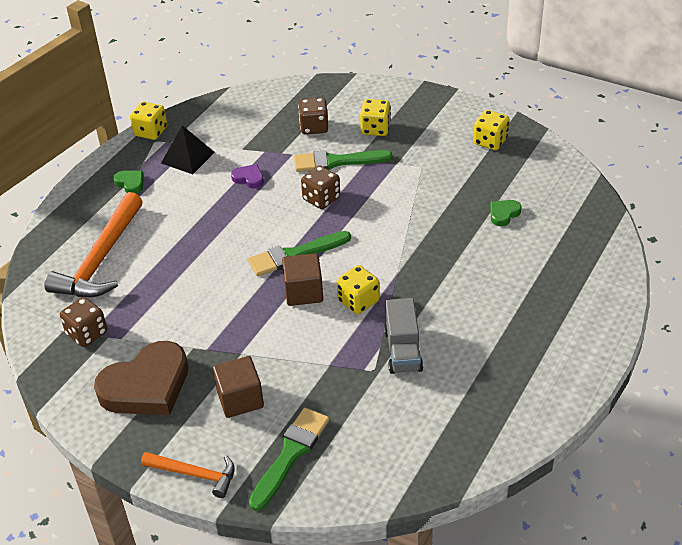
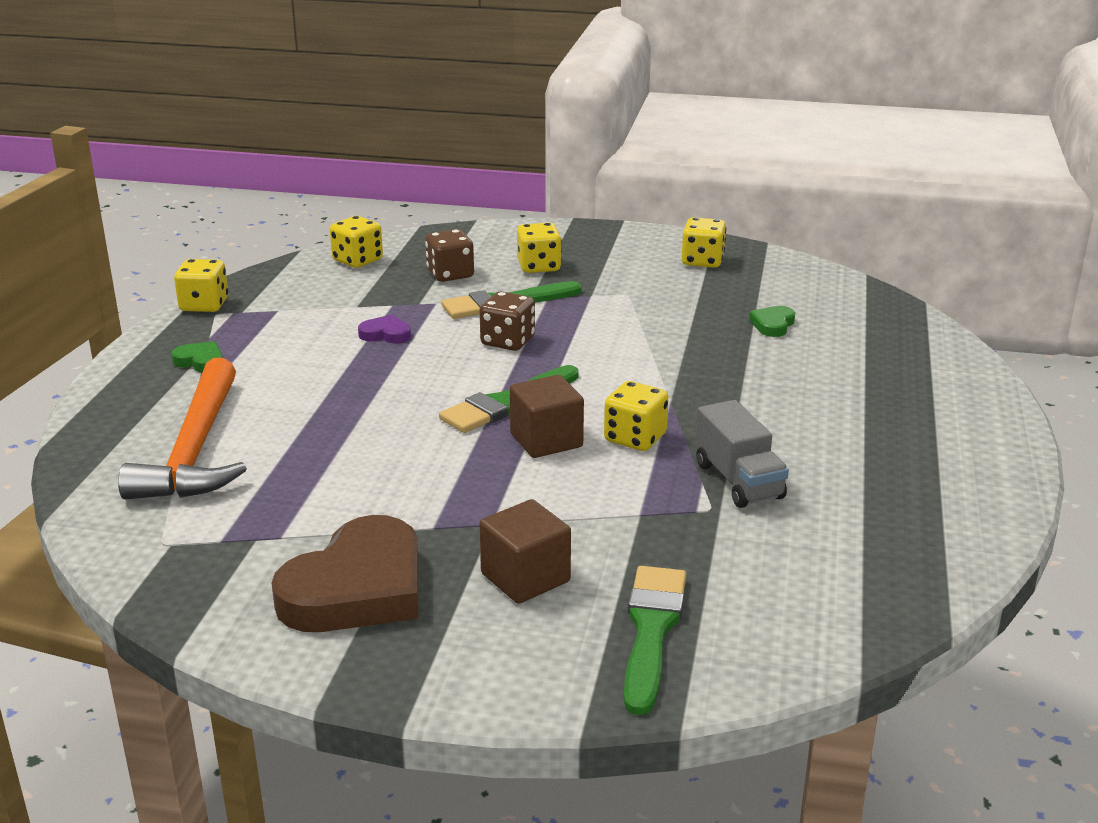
camera: 20 degrees left, 15 degrees down
(87, 333) = (216, 540): brown dice -> none
(187, 157) = (277, 324): black pyramid -> none
(195, 474) = (508, 687): orange hammer -> none
(261, 103) = (357, 260): none -> yellow dice

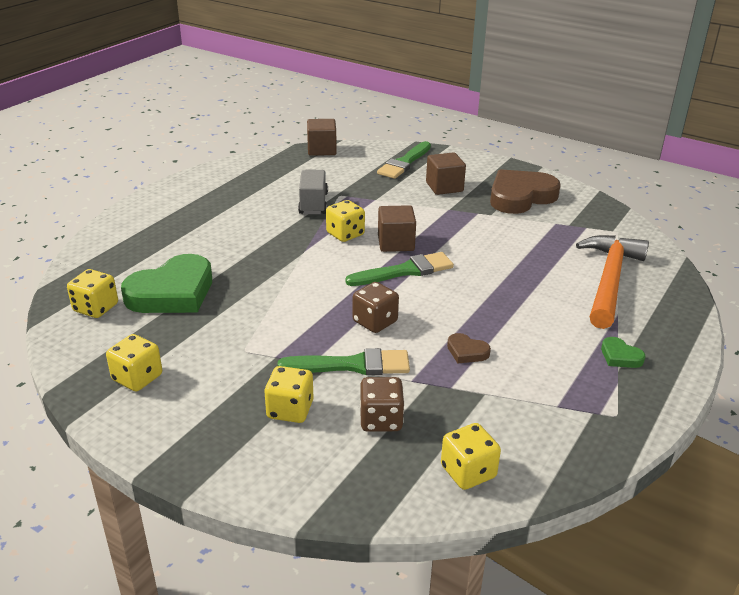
camera: 160 degrees left, 5 degrees up
(204, 305) = (630, 432): yellow dice -> yellow dice (96, 308)
(385, 334) = (466, 352): purple heart -> brown heart
(773, 325) = (172, 292): green heart -> green heart, size x2.31
(867, 626) = (322, 150): none -> brown cube

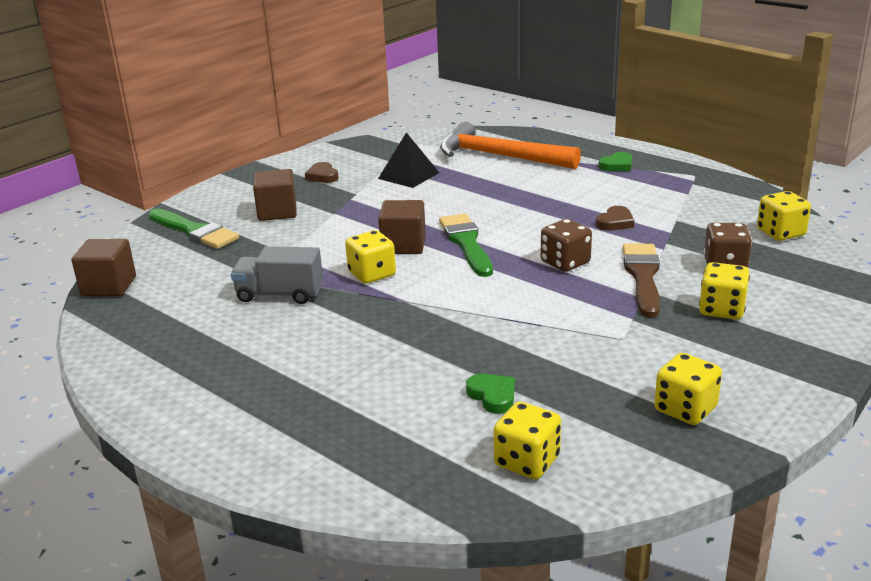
camera: 80 degrees left, 5 degrees down
(172, 292) = (493, 396): green heart -> green heart, size x0.43
(352, 365) = (643, 276): green brush -> brown brush
(520, 197) = (322, 176): brown heart -> brown heart, size x0.43
(538, 235) = (408, 175): none -> black pyramid

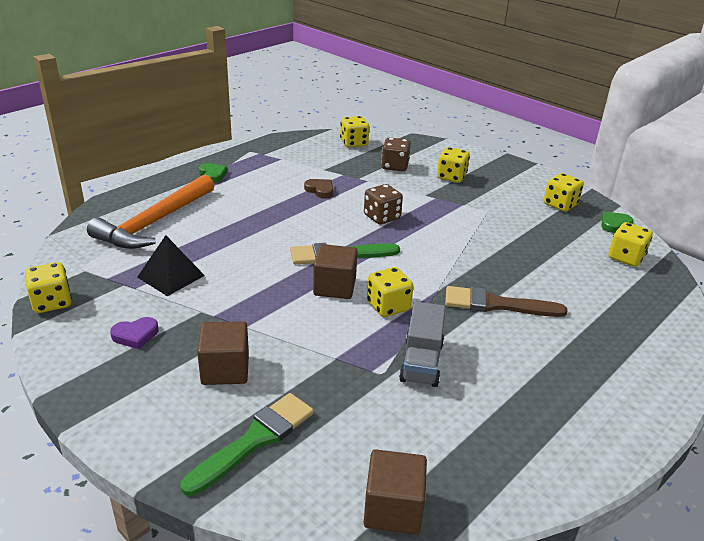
camera: 90 degrees left, 5 degrees up
(322, 176) = (135, 335): brown heart -> purple heart
(364, 144) = (52, 302): none -> yellow dice
(493, 396) = (562, 263): green heart -> green heart (614, 224)
(643, 276) = (407, 193): brown brush -> brown brush (497, 304)

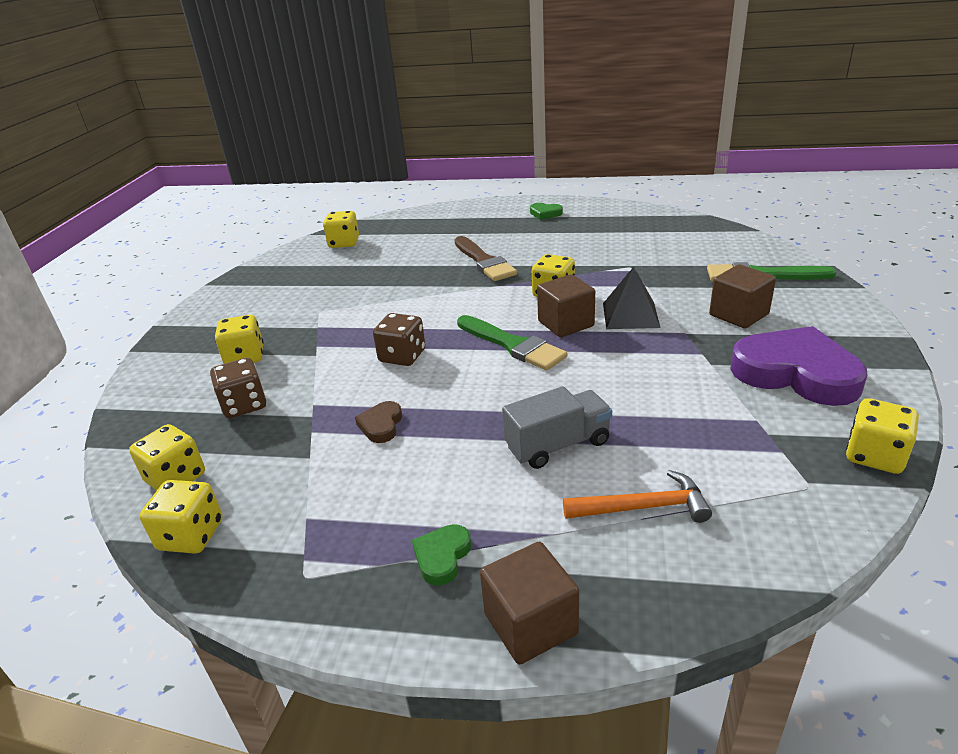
camera: 120 degrees left, 0 degrees up
(135, 335) = (796, 373): purple heart -> purple heart, size x2.31
(154, 223) = (643, 507): orange hammer -> orange hammer, size x0.55
(171, 276) = (703, 413): black pyramid -> black pyramid (630, 315)
(393, 509) = (717, 229): brown cube -> brown cube (530, 624)
(421, 362) = (595, 261): grey truck -> grey truck (558, 445)
(560, 205) = (264, 286): yellow dice -> yellow dice (191, 535)
(614, 224) = (284, 258): green heart -> green heart (545, 213)

